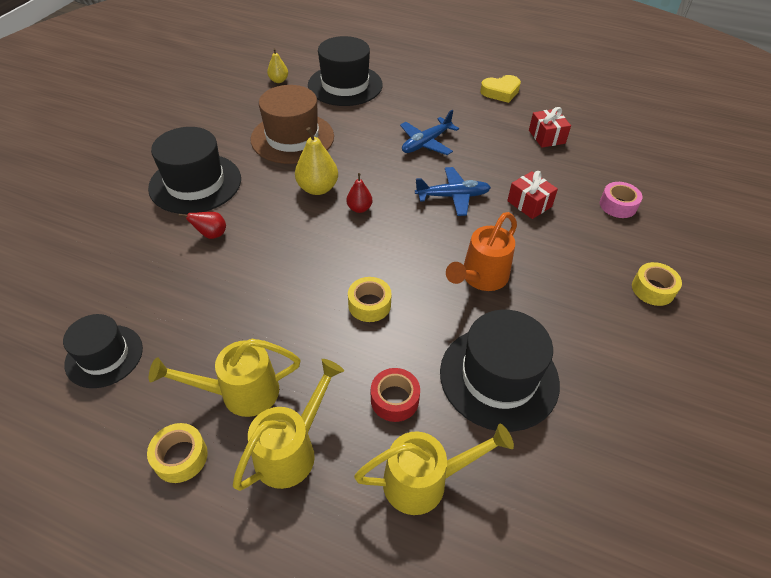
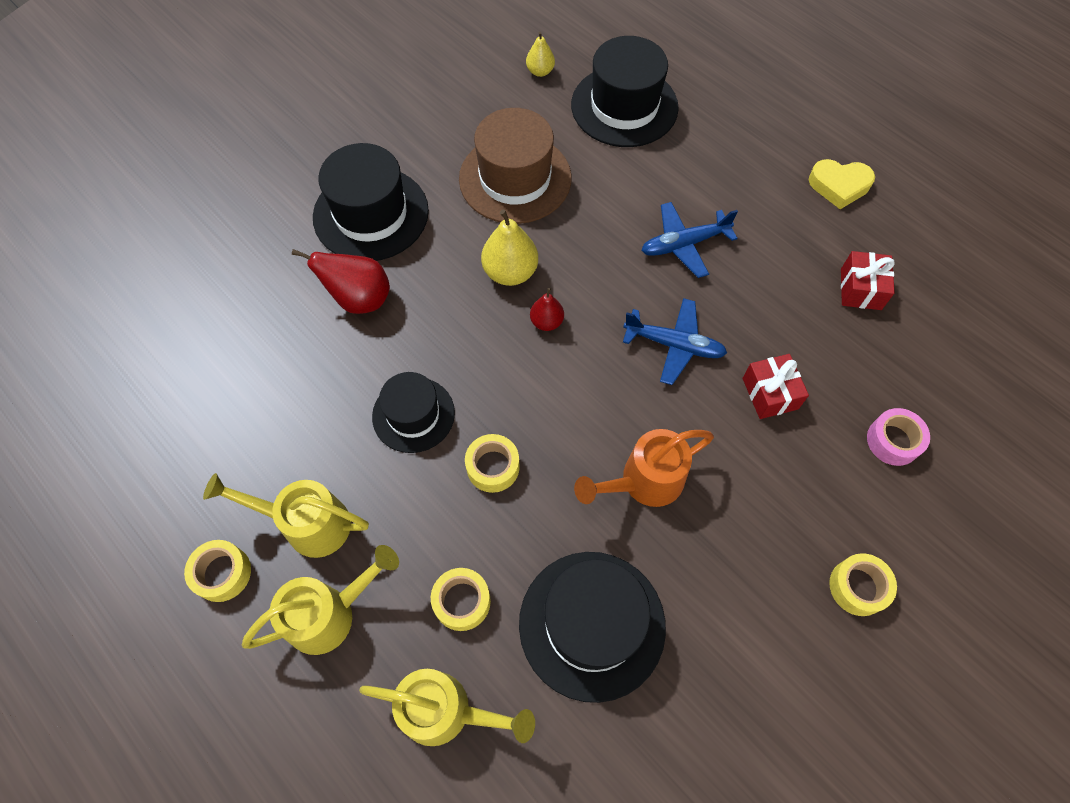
camera: 25 degrees right, 15 degrees up
(104, 356) = (193, 421): black hat -> black hat (413, 414)
(211, 235) = (359, 299): red pear -> red pear, size x1.70
(394, 399) = (462, 601): red tape -> yellow tape

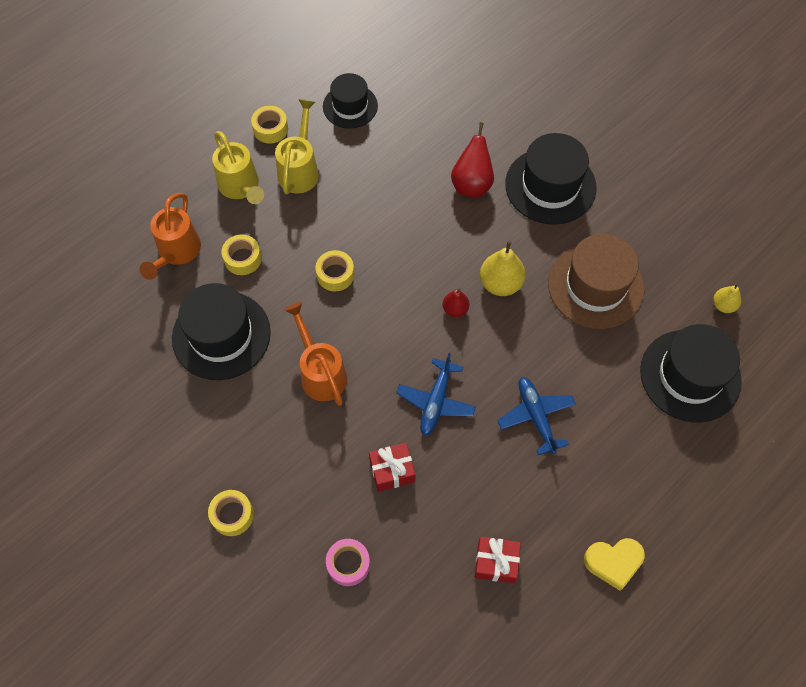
camera: 90 degrees right, 0 degrees up
(413, 414) = (376, 224): black hat -> black hat (350, 106)
(445, 711) = (177, 252): yellow watering can -> orange watering can
(839, 186) = (613, 562): yellow heart -> yellow heart turned 105 degrees counterclockwise

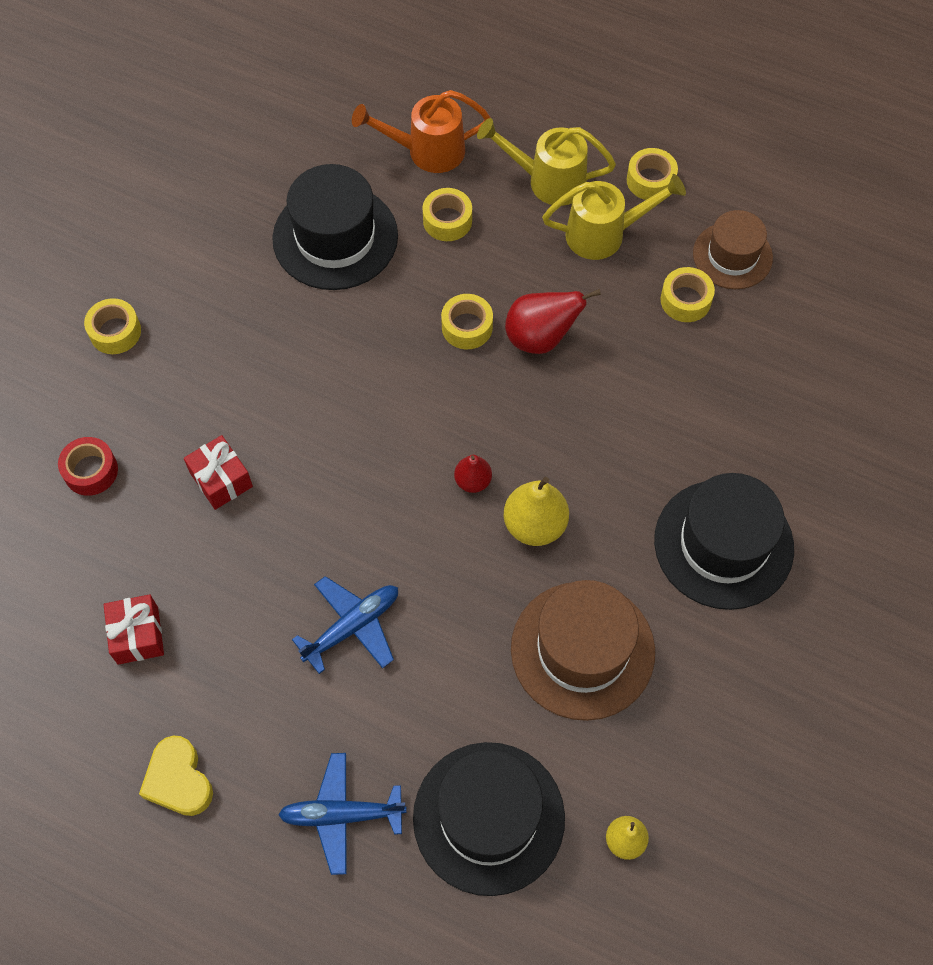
camera: 70 degrees right, 0 degrees up
(241, 187) = (548, 181): yellow watering can -> yellow watering can turned 60 degrees clockwise
(320, 373) = (324, 358): orange watering can -> none
(348, 564) = (91, 471): pink tape -> red tape
(350, 106) = (732, 256): black hat -> brown hat
(371, 143) = (685, 300): none -> yellow tape
(436, 402) = (331, 499): blue plane -> blue plane (341, 815)
(472, 184) = (677, 442): red pear -> red pear (540, 338)

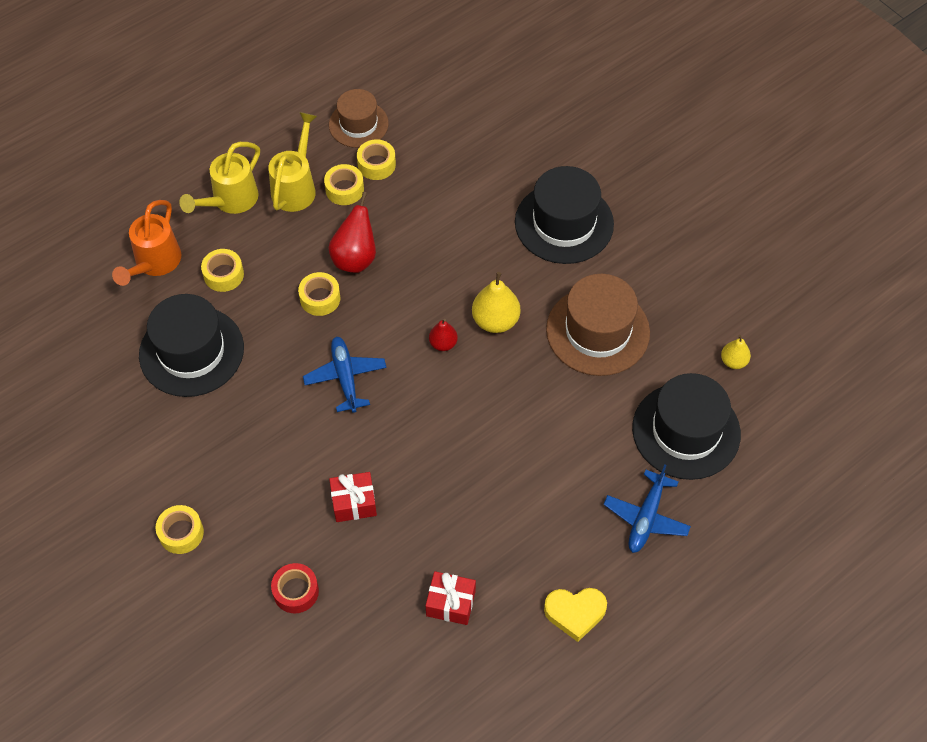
camera: 65 degrees left, 5 degrees down
(353, 626) = (514, 459): blue plane -> blue plane (345, 377)
(650, 180) = (270, 142): yellow tape -> yellow tape (344, 189)

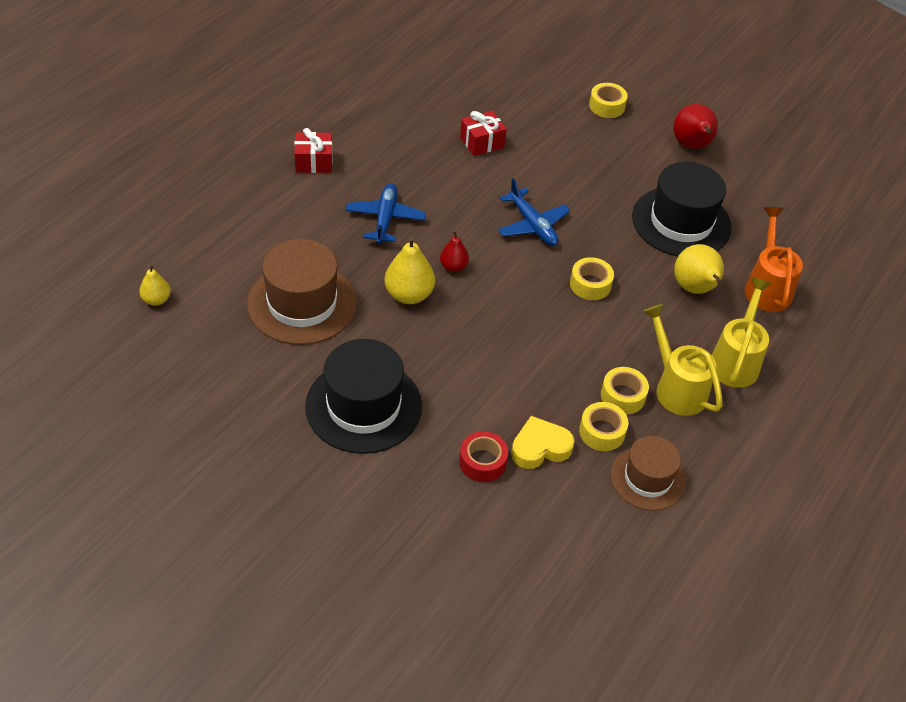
camera: 160 degrees right, 10 degrees down
(223, 275) = (695, 289): yellow tape -> yellow pear
(296, 187) = (676, 388): yellow watering can -> yellow watering can turned 150 degrees clockwise
(296, 591) = (500, 87): red tape -> red tape (482, 462)
(355, 258) = (575, 327): red pear -> red pear (691, 145)
(450, 603) = (379, 97): red gift -> red gift (314, 162)
(575, 613) = (280, 105): yellow heart -> yellow heart (540, 447)
(646, 518) = (231, 168): blue plane -> blue plane (385, 218)
(686, 431) = (201, 235): black hat -> none

